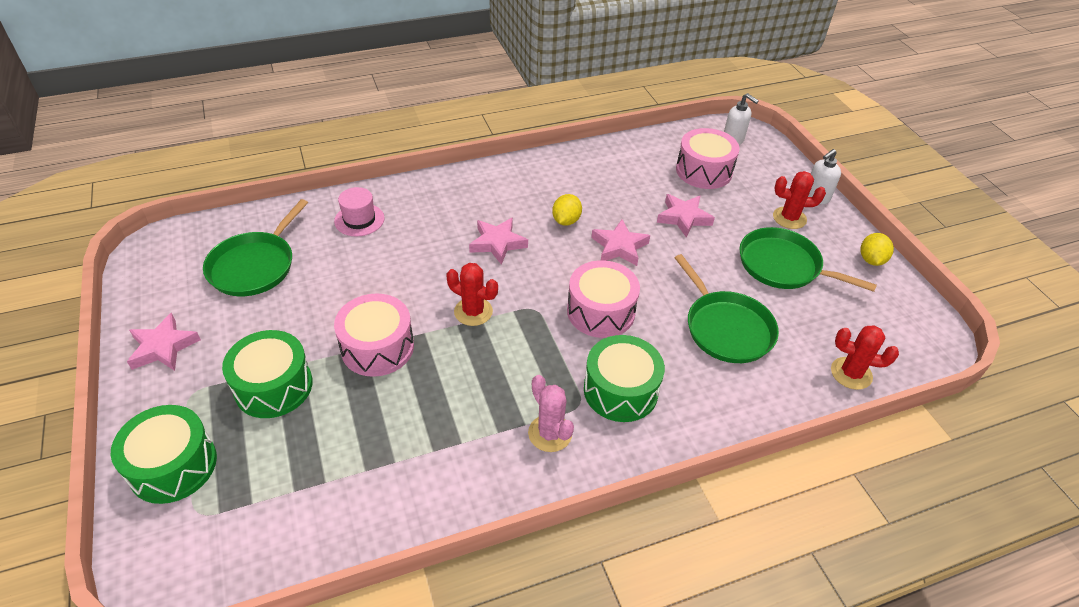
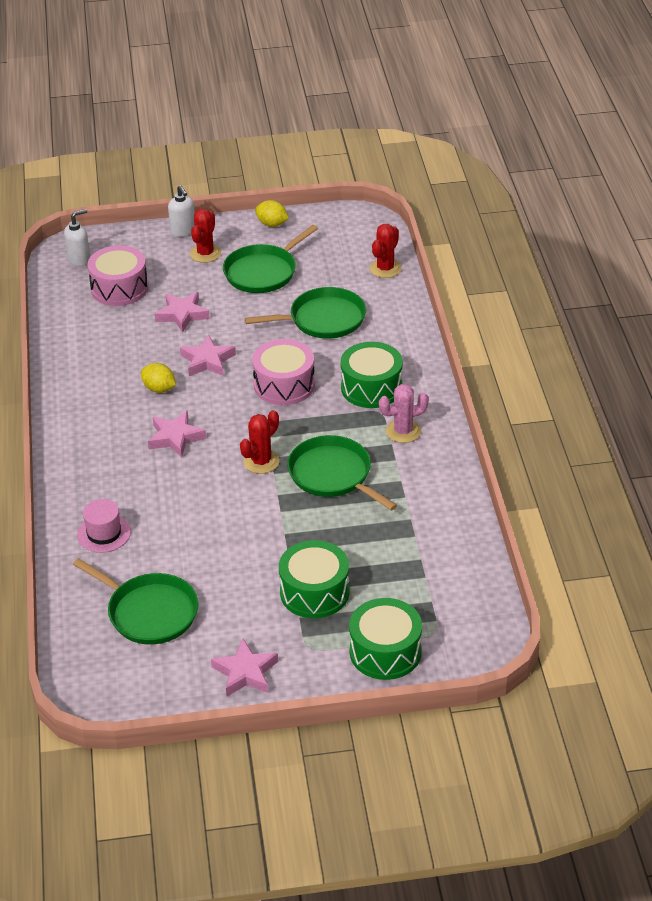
camera: 75 degrees left, 5 degrees down
(377, 347) = (287, 525): pink drum -> none
(461, 375) = (333, 475): none -> green pan

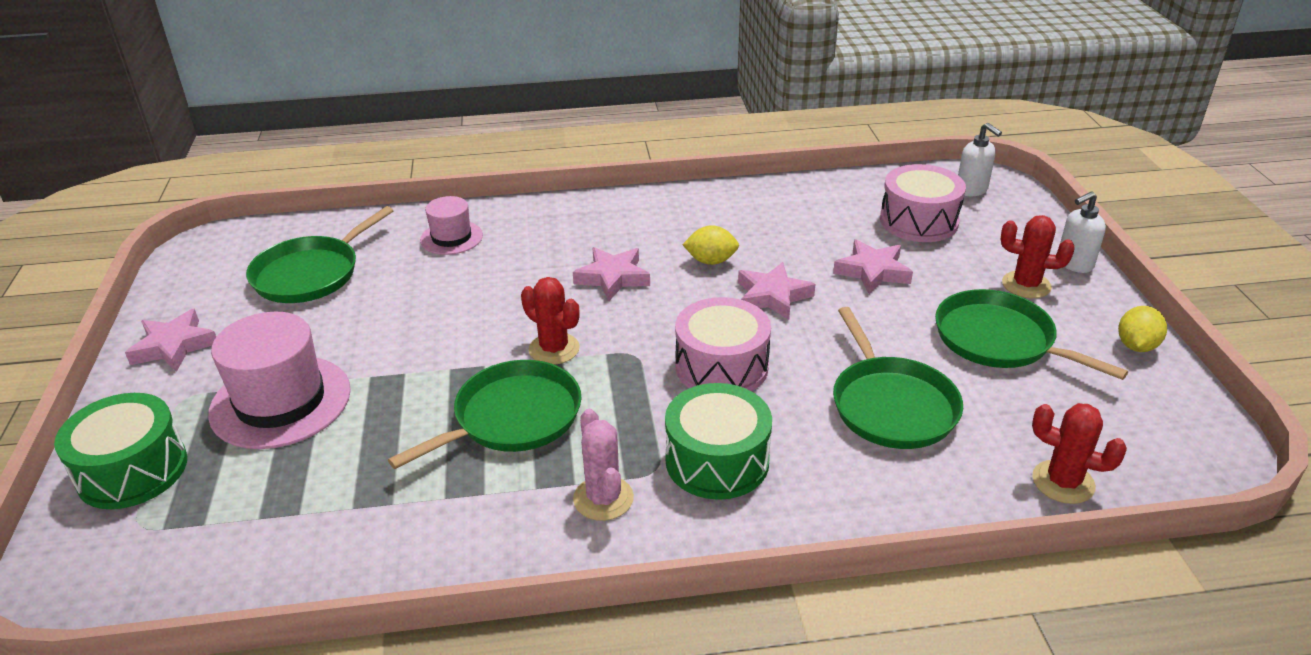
camera: 90 degrees right, 5 degrees down
(159, 389) = (711, 261): yellow lemon -> yellow lemon turned 60 degrees clockwise
(314, 592) = (280, 401): green drum -> pink hat

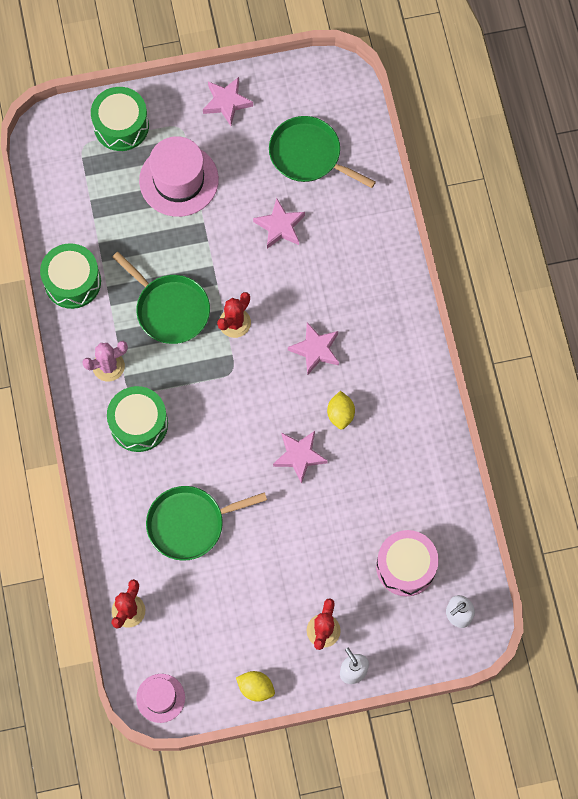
camera: 85 degrees right, 35 degrees up
(419, 547) = (72, 282): none -> green drum
(451, 237) = (359, 234): pink hat -> pink hat (160, 698)
(721, 367) = (222, 424): pink drum -> none
(872, 271) = (334, 525): pink star -> pink star (280, 226)
(999, 340) = (258, 600): green pan -> none

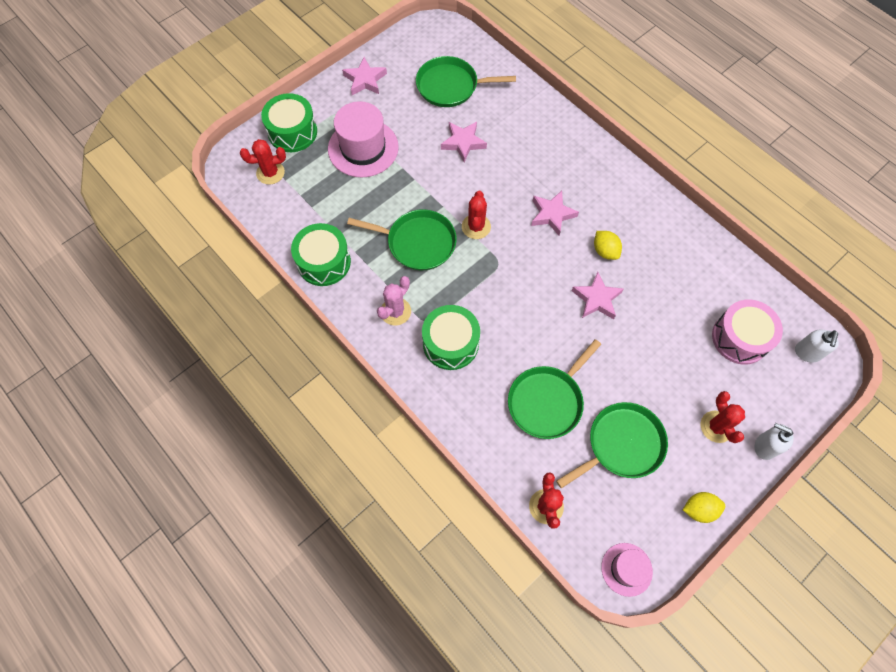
camera: 30 degrees left, 5 degrees down
(75, 160) = (270, 173): none -> red cactus
(228, 598) = (621, 445): none -> green pan

